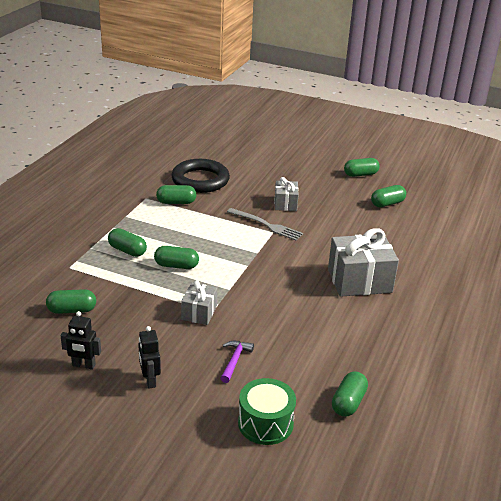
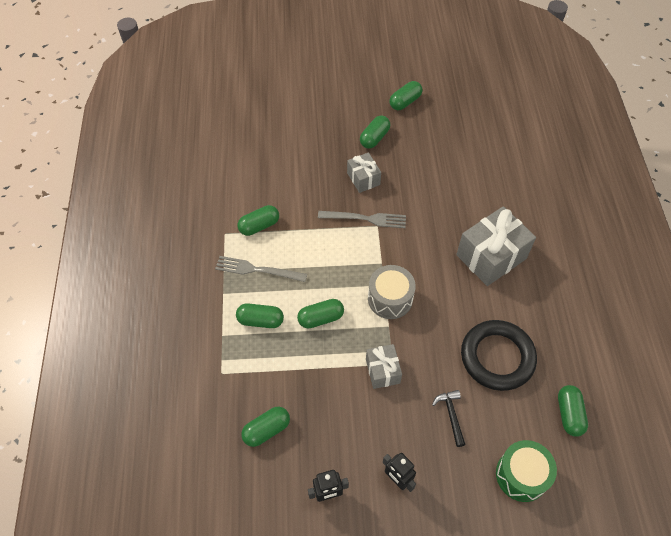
camera: 25 degrees left, 25 degrees up
(152, 224) = (257, 270): none -> grey fork
(200, 180) = (260, 181): black ring -> black ring (497, 357)
(234, 361) = (451, 415): purple hammer -> black hammer
(245, 274) = (390, 299): none -> grey drum
(387, 203) = (453, 135): green capsule -> green capsule (374, 138)

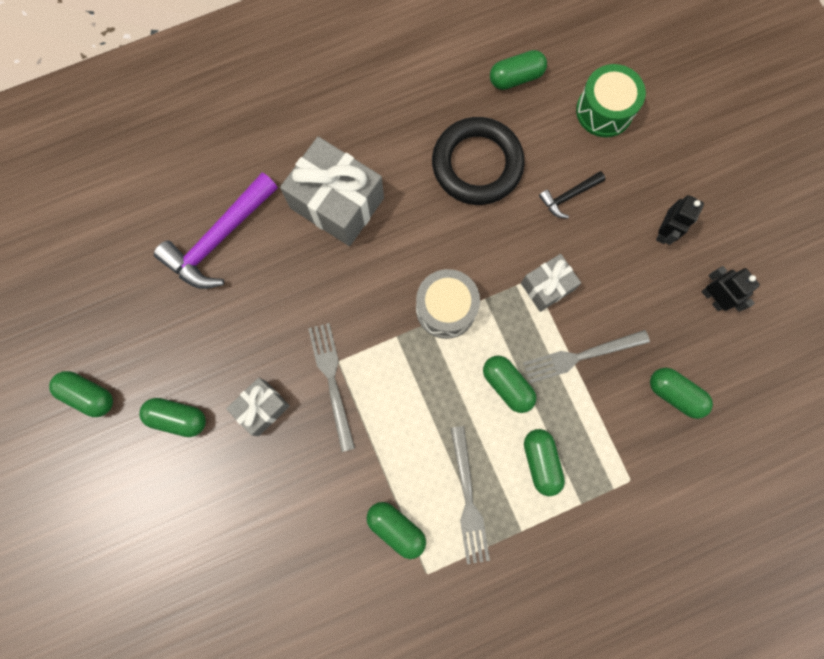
camera: 110 degrees left, 20 degrees up
(322, 374) = (581, 356): none -> grey fork
(485, 184) = (219, 238): none -> purple hammer

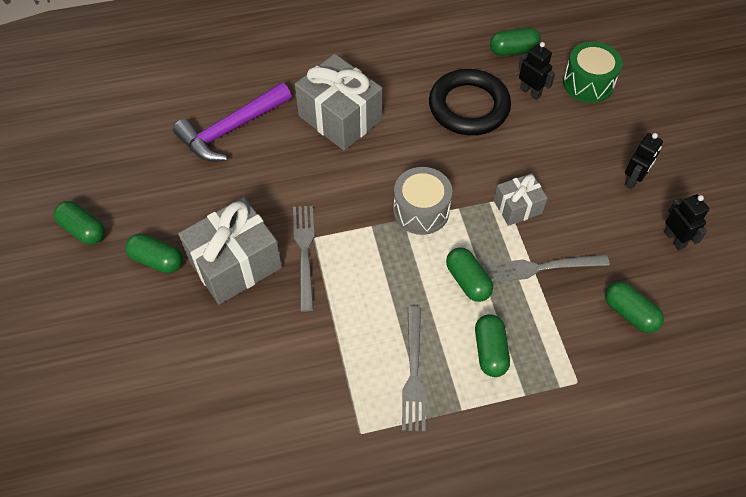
camera: 10 degrees right, 20 degrees down
(262, 408) = (235, 264): grey gift -> grey gift, size x1.81
(396, 528) = (338, 386): green capsule -> none
(542, 133) = (530, 92): none -> black robot
(569, 196) = (548, 141): black hammer -> none

